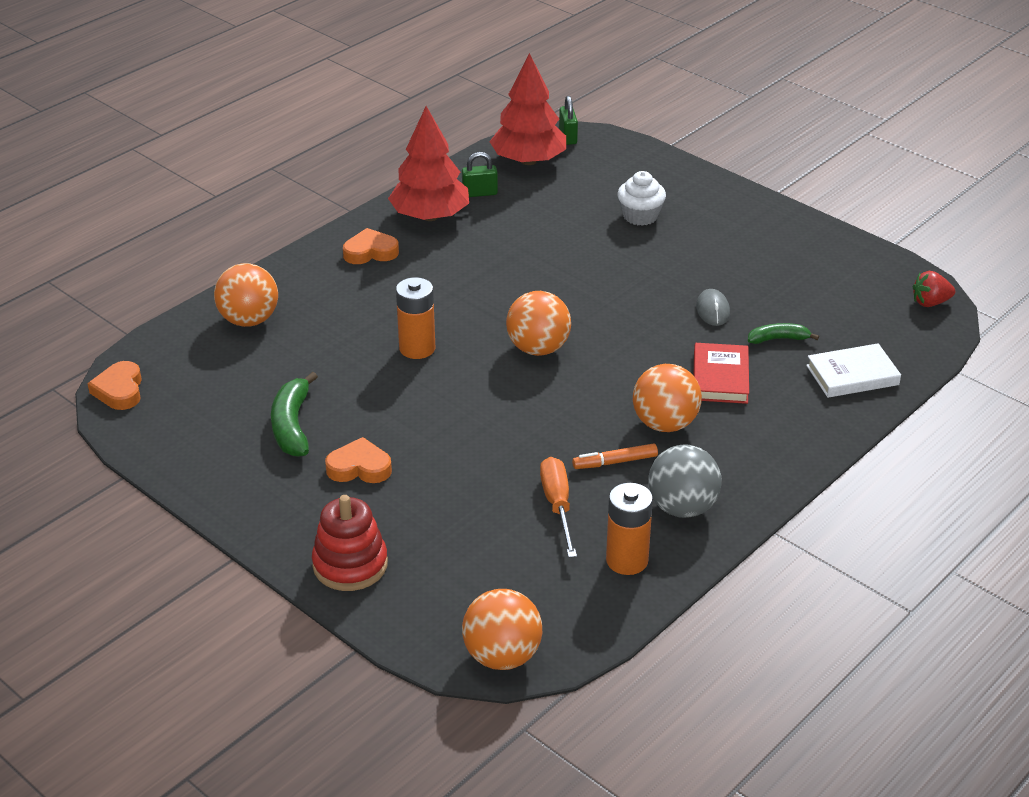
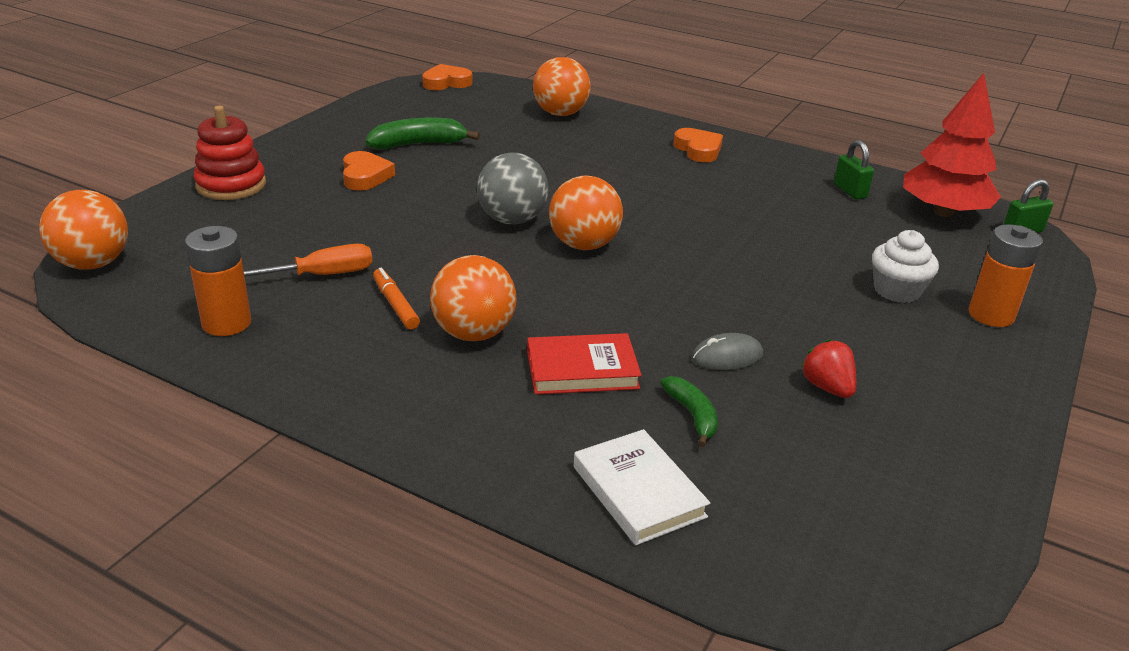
camera: 75 degrees right, 5 degrees down
(417, 348) = (554, 184): orange battery -> orange battery (991, 315)
(430, 216) = (783, 170): red tree -> none
(682, 507) = (318, 354): grey ball -> grey ball (512, 220)
(930, 303) = (891, 584): red strawberry -> red strawberry (827, 387)

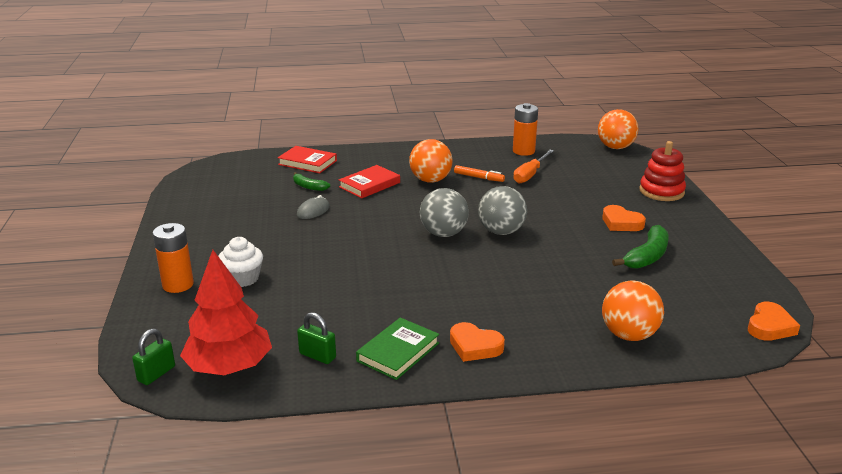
camera: 145 degrees right, 5 degrees down
(583, 245) = (443, 234): orange ball -> grey ball
(638, 492) = (307, 162): white book -> red book
(771, 169) = (398, 352): none -> green book
(827, 387) = (257, 215): red strawberry -> none

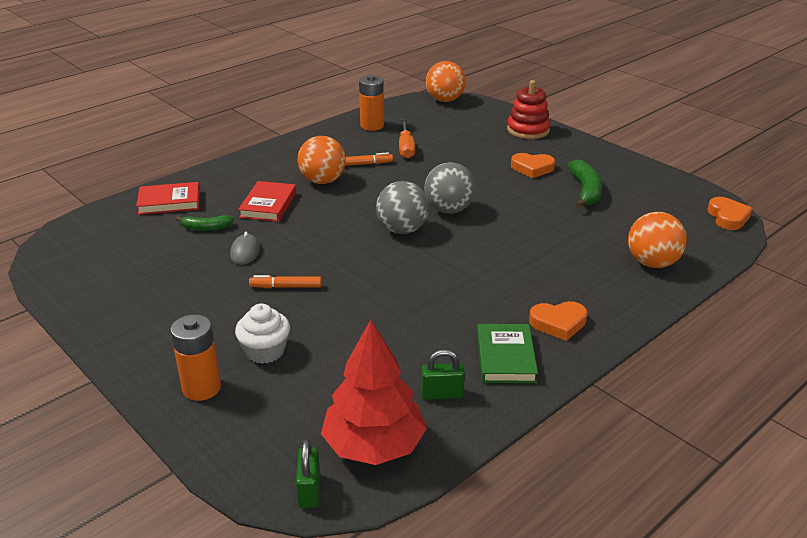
camera: 35 degrees left, 5 degrees up
(309, 243) = (286, 287): none -> orange marker

